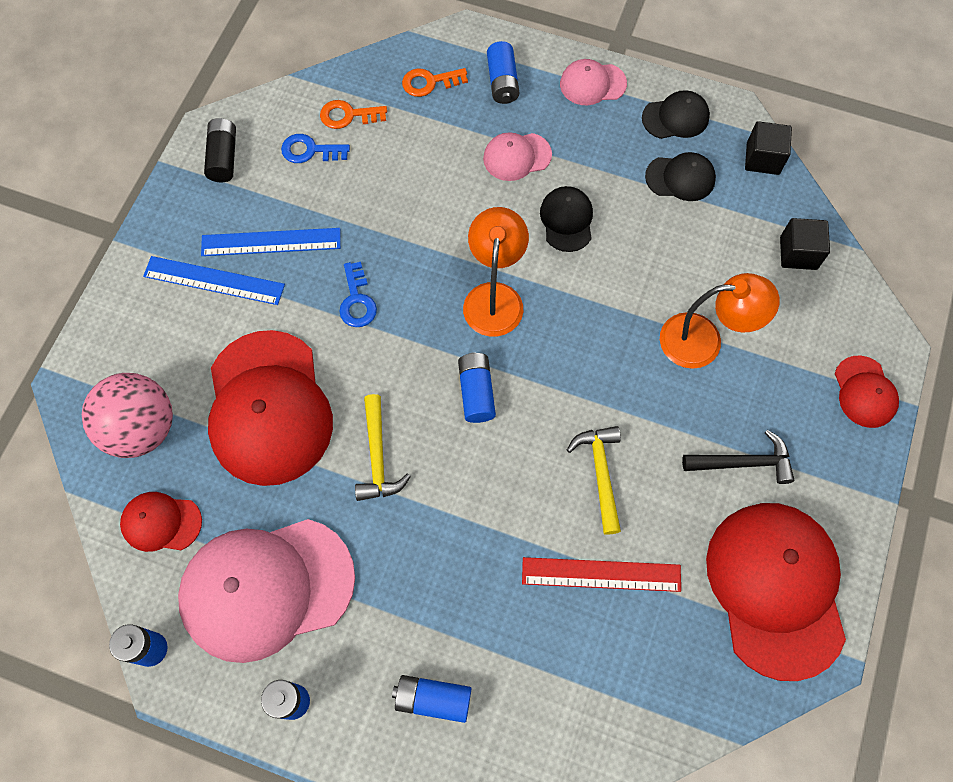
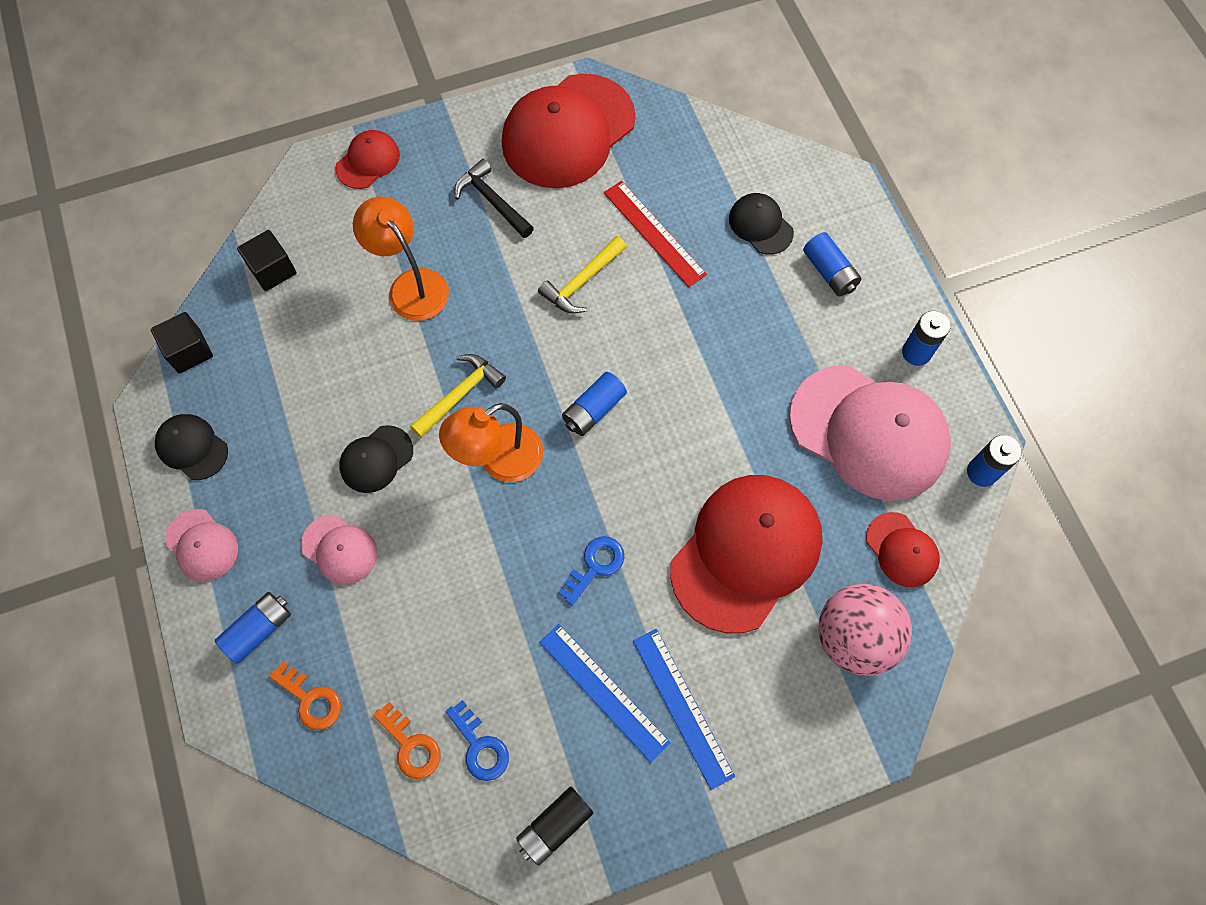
camera: 130 degrees left, 0 degrees up
(378, 457) = (708, 438): yellow hammer -> yellow hammer (460, 394)
(680, 178) = (260, 400): black cap -> black cap (760, 225)

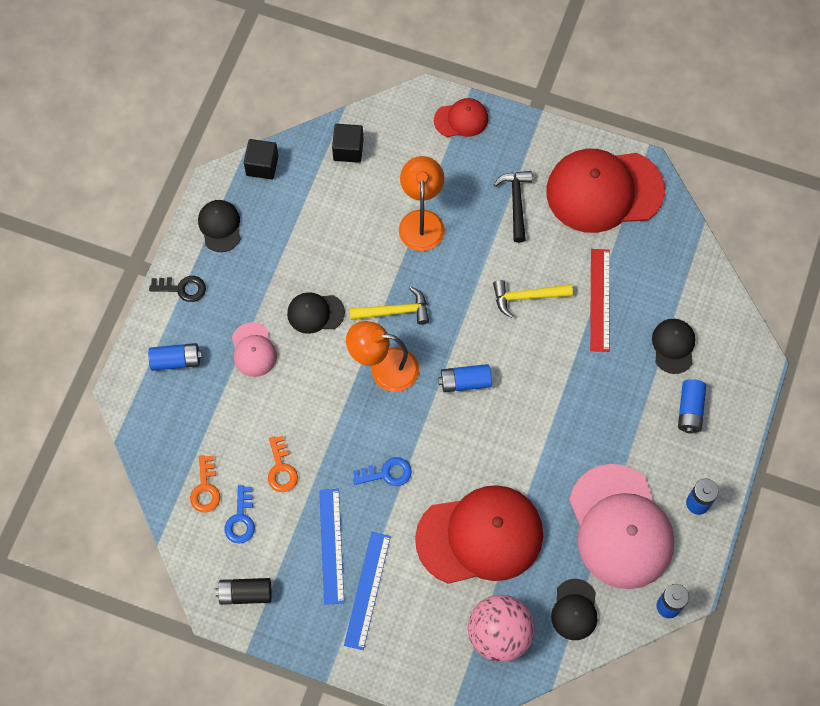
camera: 40 degrees right, 0 degrees up
(202, 545) = (182, 288): pink cap -> black key
(310, 699) = (173, 421): orange key -> orange key (281, 469)
(902, 550) = (574, 610): red cap -> black cap

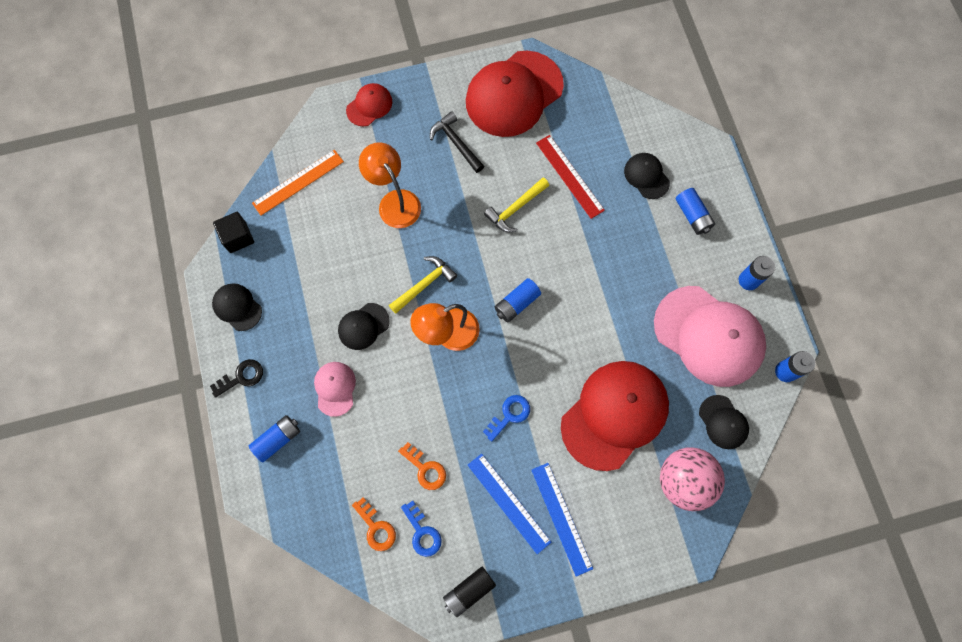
camera: 35 degrees left, 5 degrees up
(253, 350) = (335, 388): pink cap -> pink cap turned 135 degrees counterclockwise
(348, 149) = (298, 182): black cube -> orange ruler

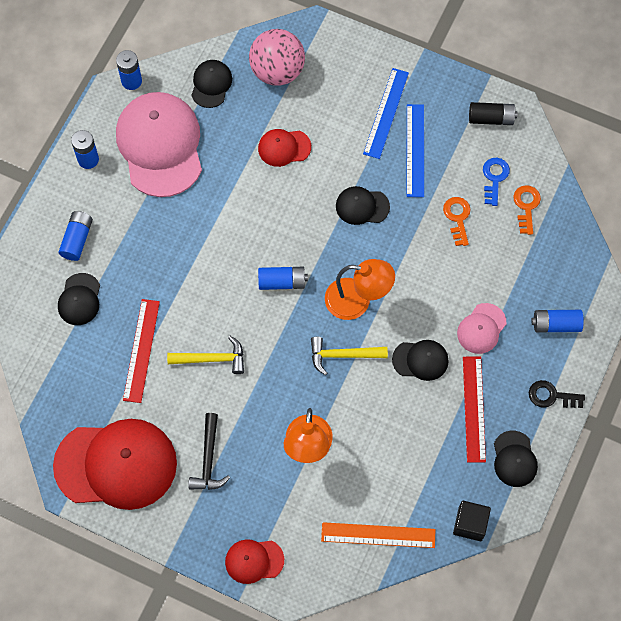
camera: 140 degrees left, 5 degrees down
(295, 321) = (474, 409): none -> red ruler
(509, 415) = (362, 206): blue key -> black cap
(614, 414) = (284, 148): red cap -> red cap, size x0.47

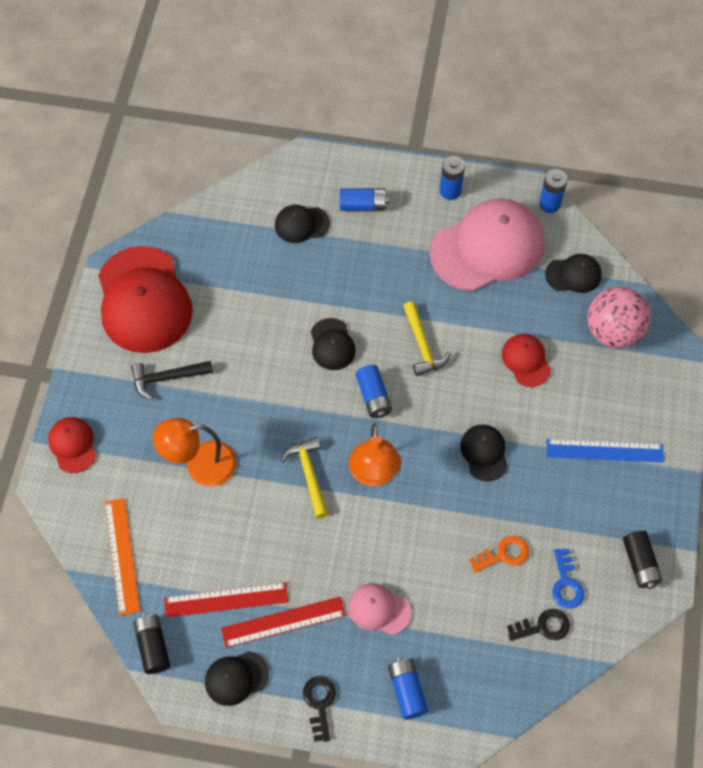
camera: 75 degrees right, 5 degrees down
(141, 350) = (264, 290): red ruler -> red ruler (226, 600)
(212, 359) = (272, 354): yellow hammer -> yellow hammer (422, 345)
(415, 150) = (570, 491): blue ruler -> none
(420, 360) = (324, 553): black cap -> black cap (332, 344)
(470, 524) = (153, 646): black cube -> black battery
(494, 178) = (566, 583): blue key -> blue key turned 90 degrees clockwise
(526, 206) = (543, 626): orange key -> black key

